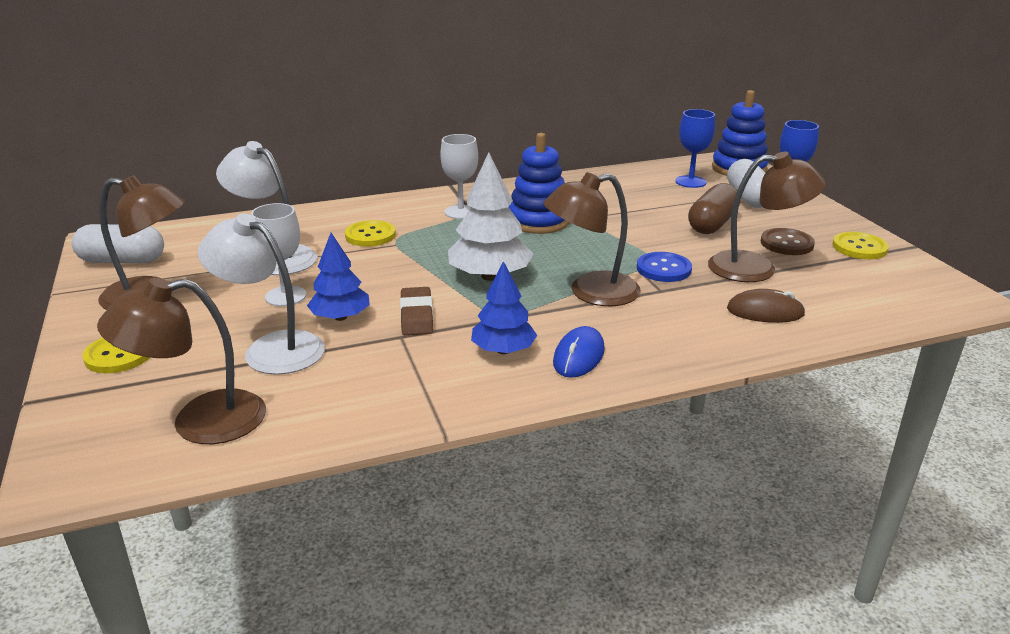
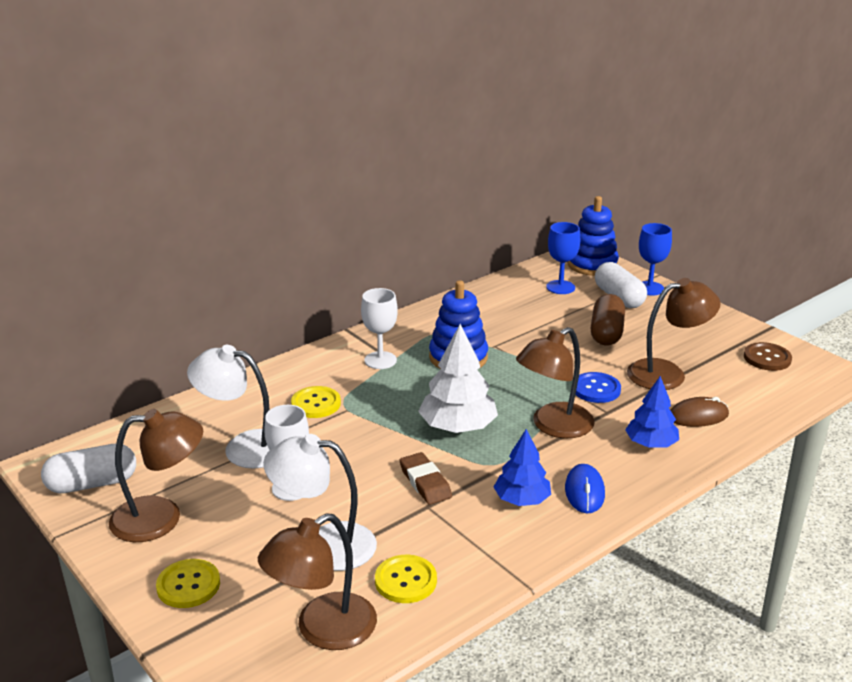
camera: 20 degrees left, 0 degrees up
(340, 317) = (359, 499): blue tree -> blue tree (651, 444)
(786, 243) = (676, 342): brown button -> brown button (767, 358)
(859, 247) = (733, 336): yellow button -> yellow button (405, 581)

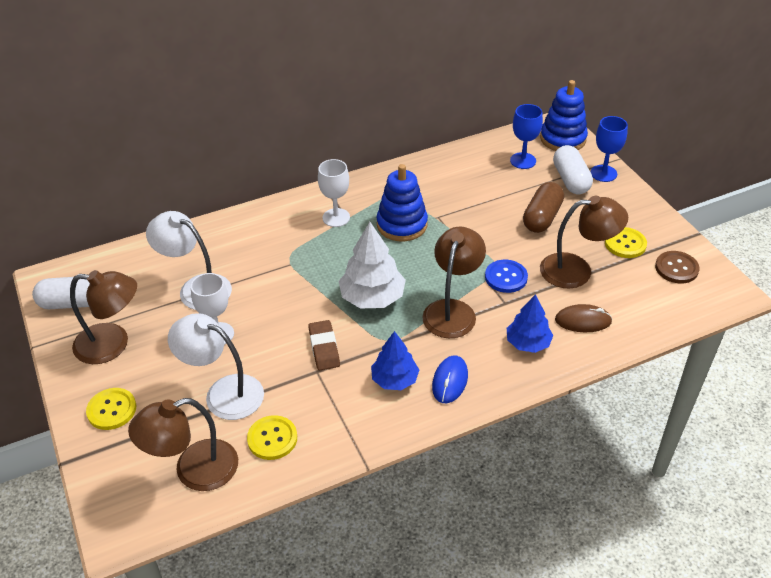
camera: 15 degrees right, 15 degrees up
(316, 404) = (267, 254): yellow button -> yellow button (625, 244)
(553, 426) = (452, 310): brown lamp -> brown lamp turned 135 degrees clockwise

